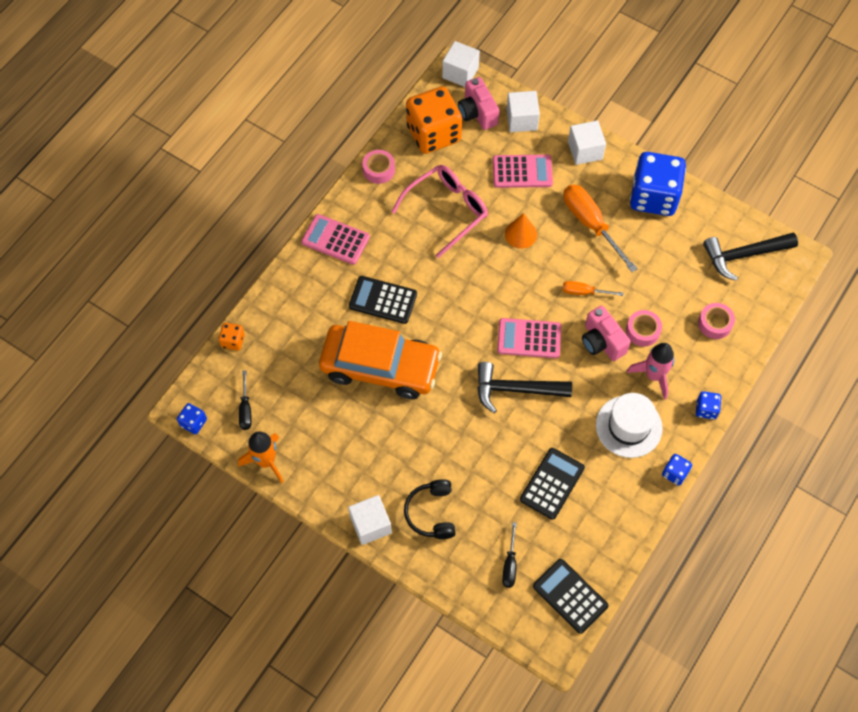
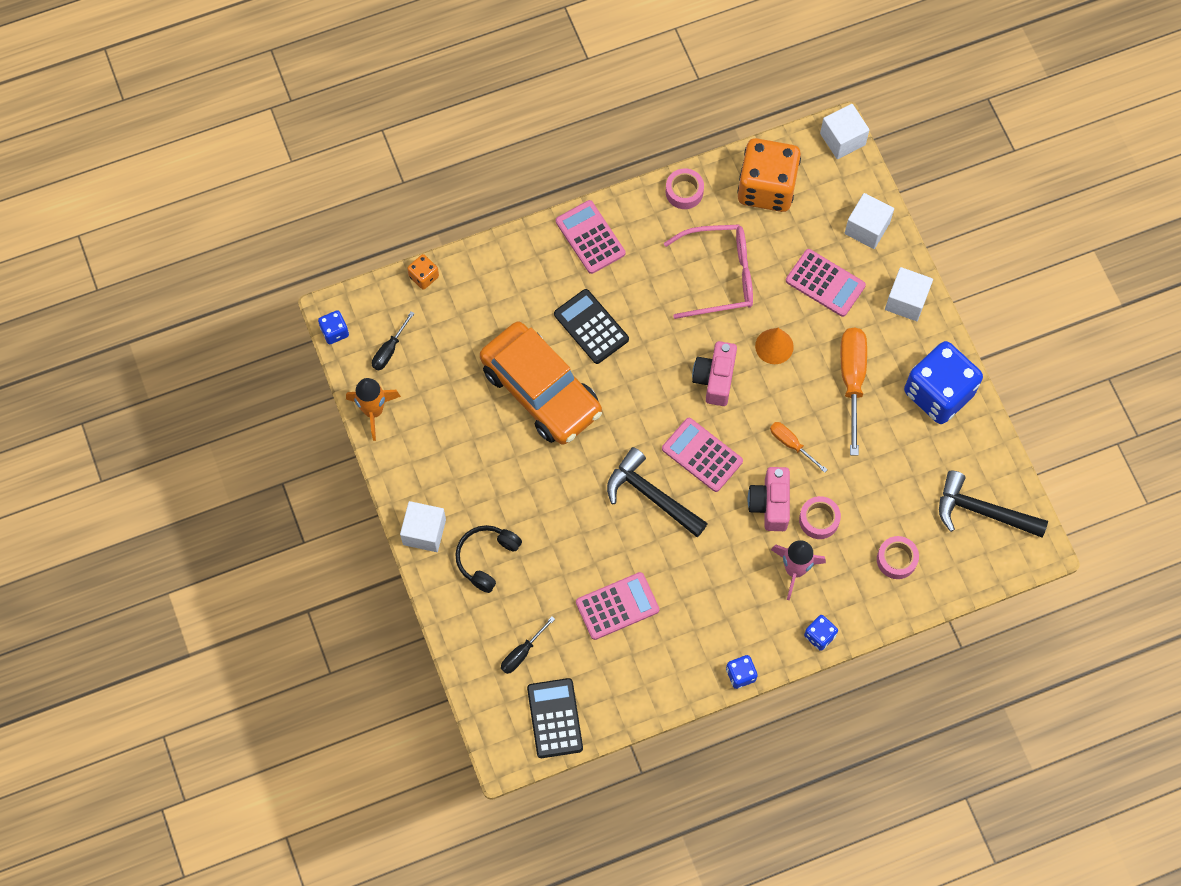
camera: 35 degrees right, 5 degrees up
(477, 113) = (827, 193): pink camera -> pink camera (715, 379)
(552, 483) = (617, 606): black calculator -> pink calculator
(628, 426) = (731, 602): white hat -> none

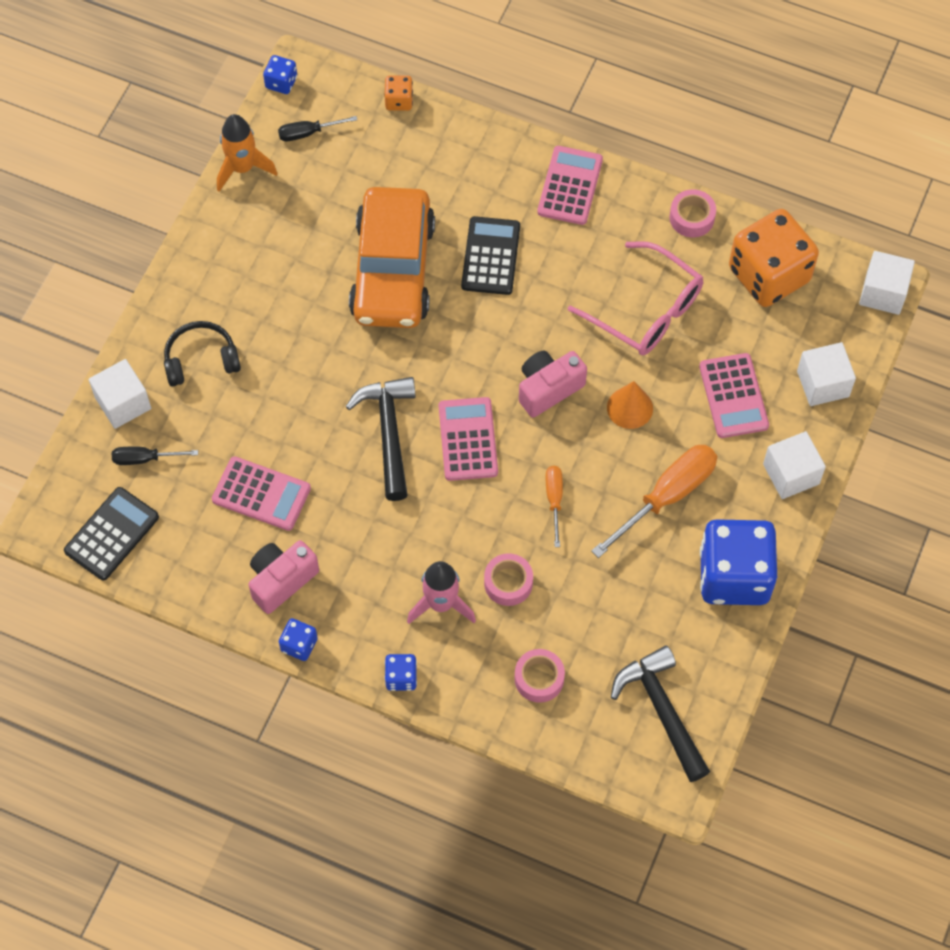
camera: 45 degrees right, 5 degrees down
(424, 532) = (176, 295): white cube -> white cube (123, 403)
(770, 504) = (480, 531): pink camera -> pink camera (281, 580)

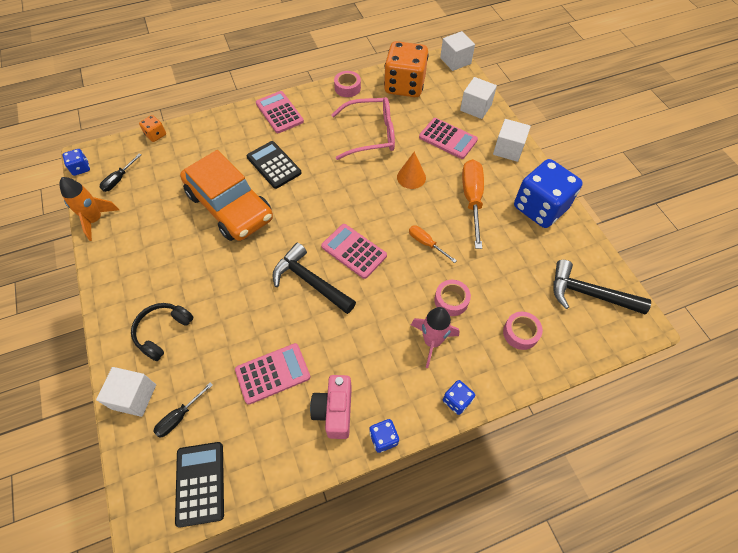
camera: 45 degrees left, 5 degrees down
(548, 389) = (366, 198): pink camera -> none

